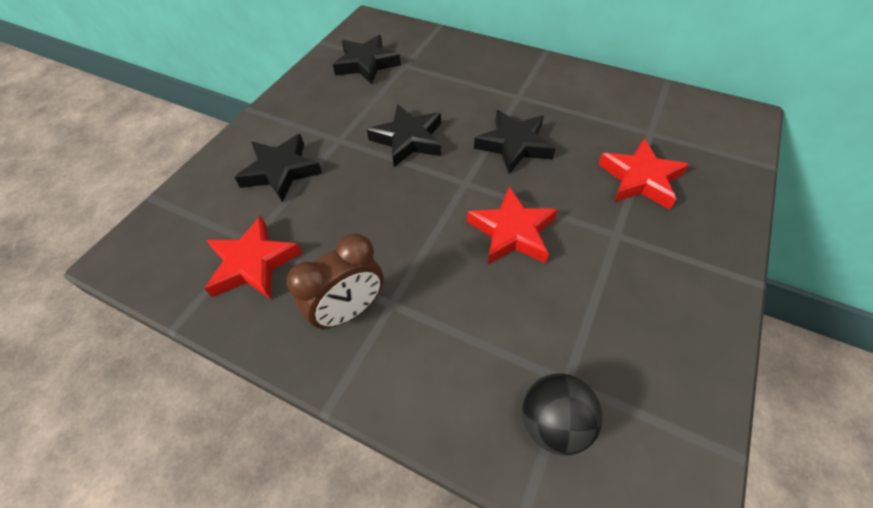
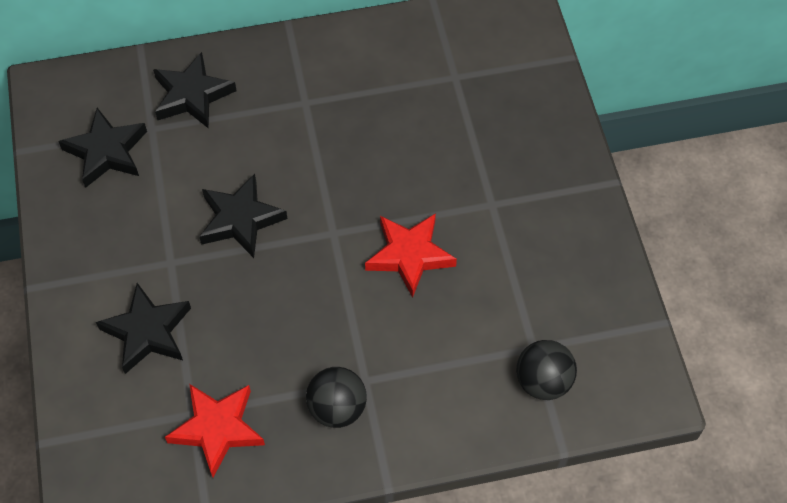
camera: 40 degrees left, 5 degrees up
(349, 310) = (337, 408): brown clock -> black ball
(514, 145) = (345, 164): black star -> black star (192, 95)
(640, 179) = (477, 136): red star -> none

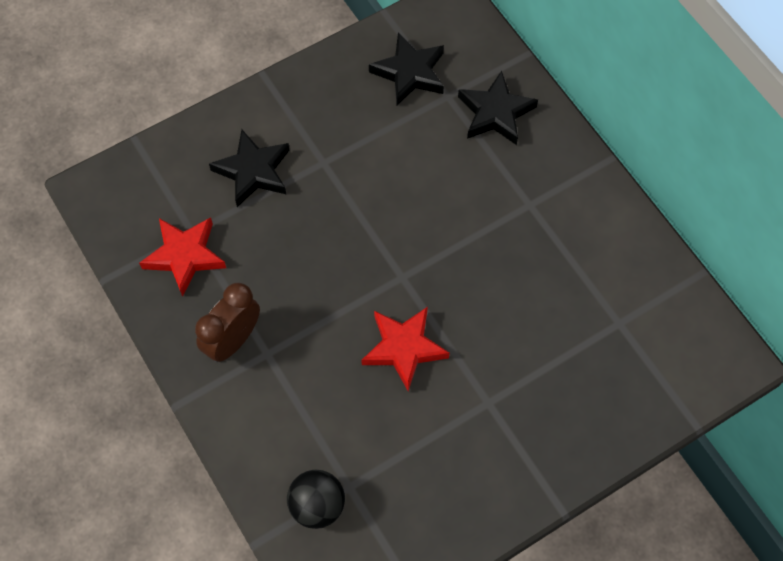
camera: 70 degrees right, 5 degrees up
(240, 220) = (385, 199): black star -> none
(337, 408) = (233, 340): black ball -> brown clock

